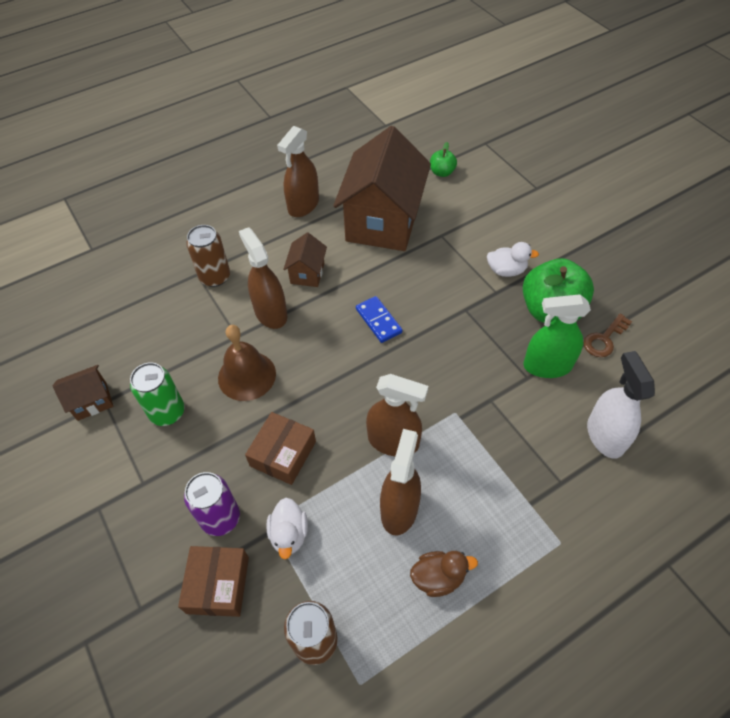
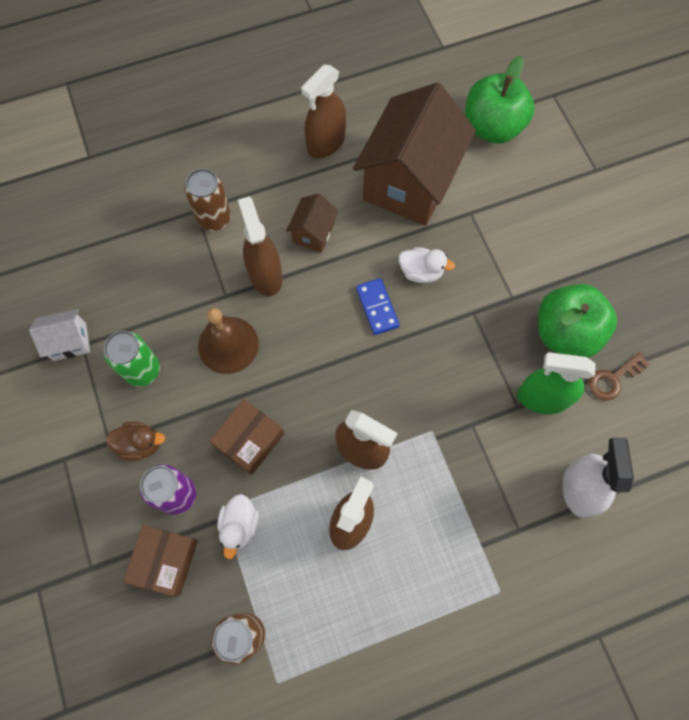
camera: 10 degrees right, 15 degrees up
(92, 401) = (69, 342): brown house -> white house
(438, 577) = (372, 599): brown duck -> brown duck (140, 444)
(442, 172) = (492, 127): green apple -> green apple, size x2.10
(506, 270) = (530, 272): white duck -> white duck (421, 272)

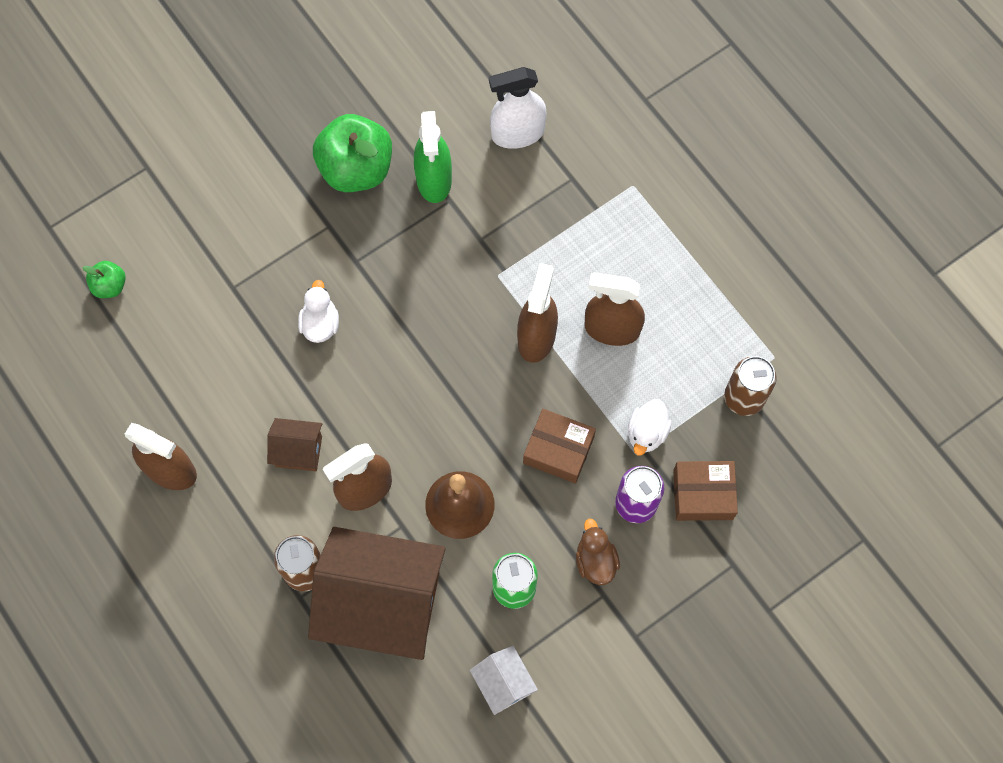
camera: 105 degrees left, 0 degrees up
(240, 525) = (646, 433): white duck -> white duck turned 120 degrees clockwise
(377, 307) = (375, 359): blue domino -> none
(409, 182) = (206, 361): brown house -> brown house (383, 605)
(492, 127) = (110, 286): green apple -> green apple, size x0.48
(613, 379) = (396, 118): brown key -> none

